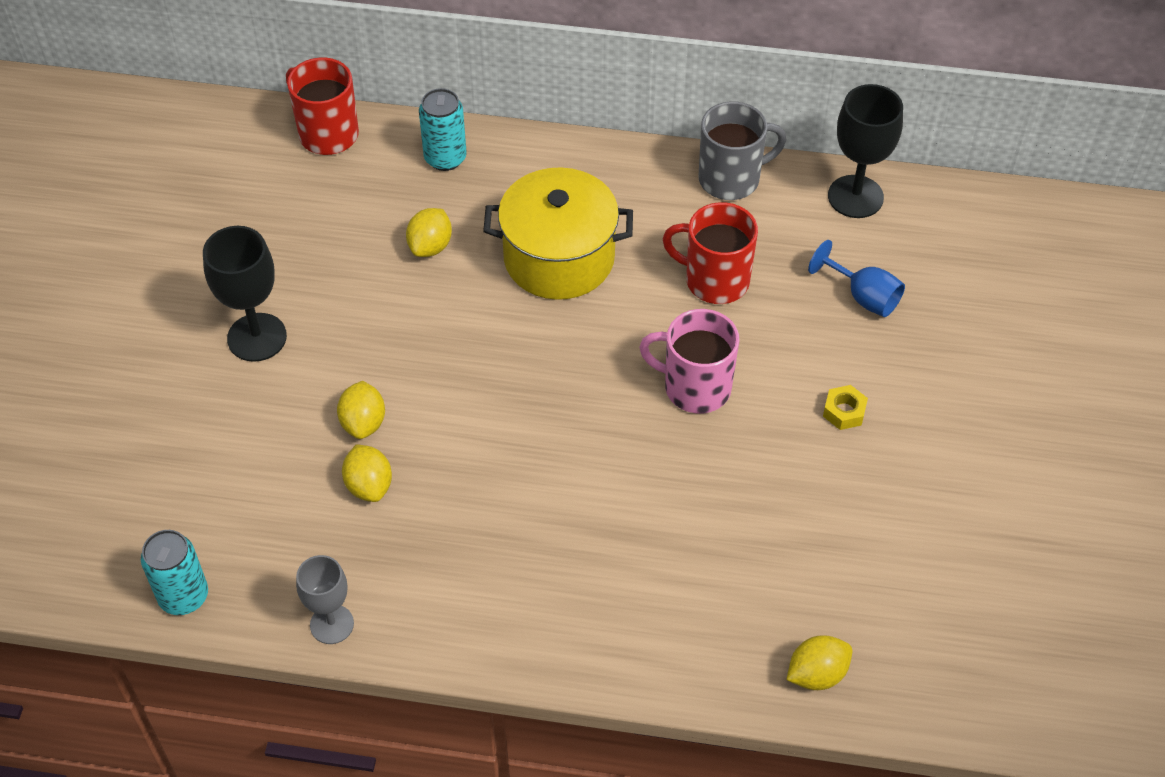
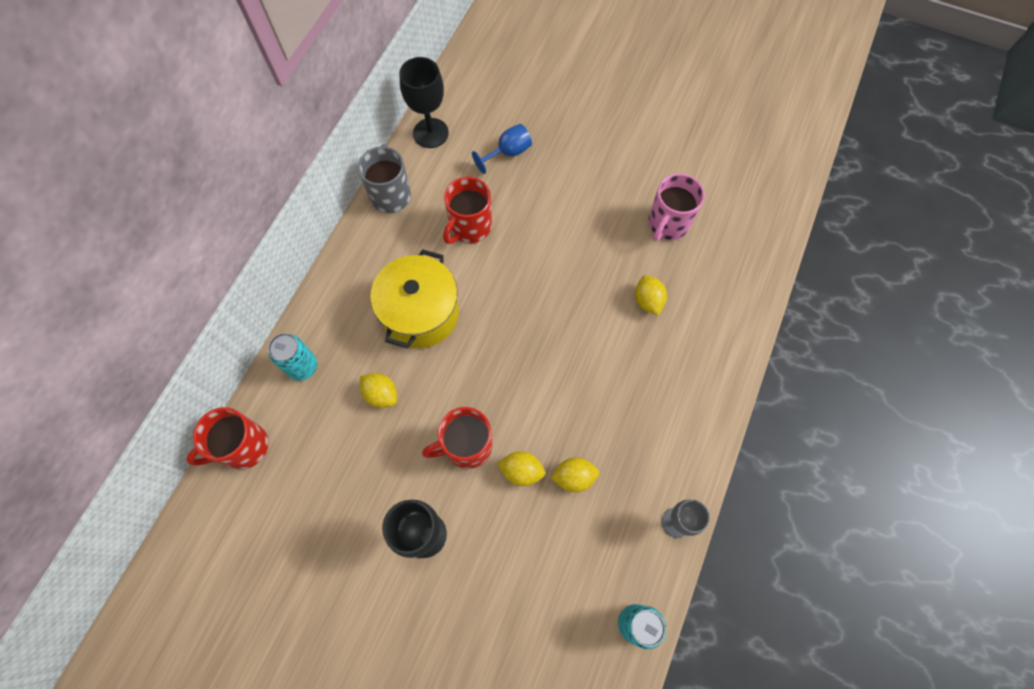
camera: 75 degrees left, 15 degrees up
(383, 354) = (467, 446): none -> red mug
(695, 387) = (548, 261): pink mug -> pink mug (667, 224)
(816, 674) = (756, 254): yellow lemon -> yellow lemon (648, 301)
(844, 412) = (588, 188): yellow nut -> none

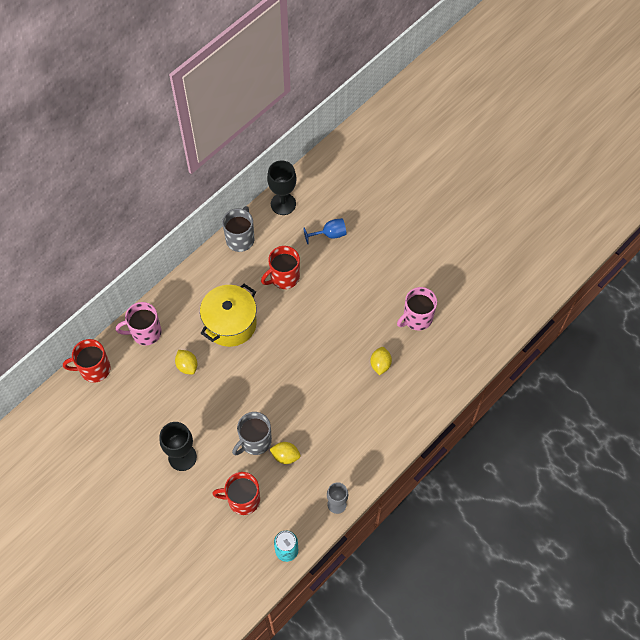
camera: 20 degrees right, 5 degrees down
(302, 367) = (145, 332): turquoise can -> pink mug
(467, 446) = (227, 415): red mug -> red mug (243, 499)
(521, 471) = (255, 441): yellow lemon -> grey mug

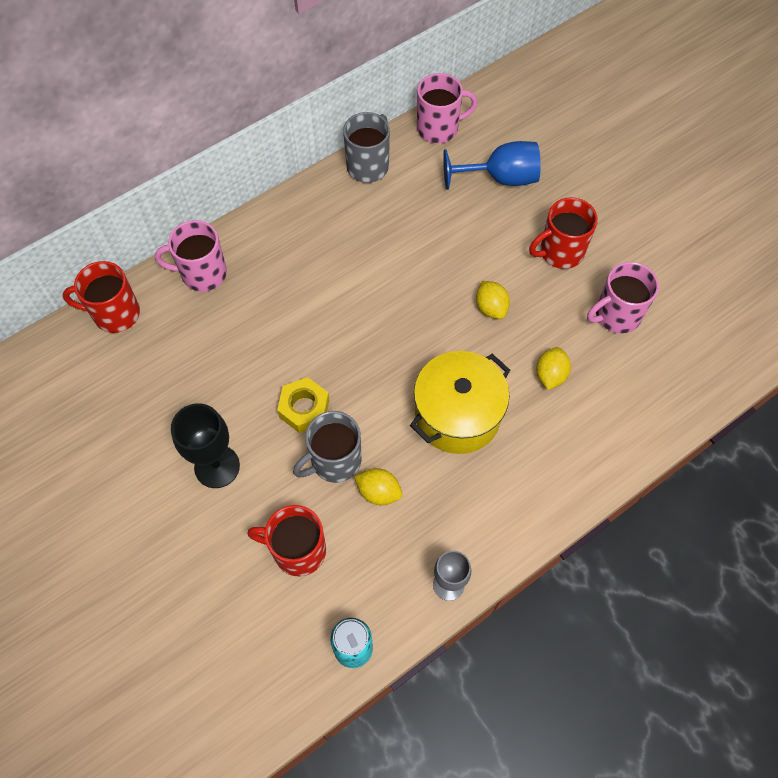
camera: 10 degrees right, 0 degrees up
(187, 366) = (254, 331): yellow lemon -> yellow lemon (491, 308)
(229, 411) = (304, 409): none -> yellow nut
(230, 323) = (331, 280): yellow pot -> yellow pot (457, 415)
(283, 204) = (439, 128): black goblet -> pink mug
(284, 277) = (422, 227): red mug -> red mug (560, 252)
(329, 234) = (500, 178): blue goblet -> blue goblet, size x1.51

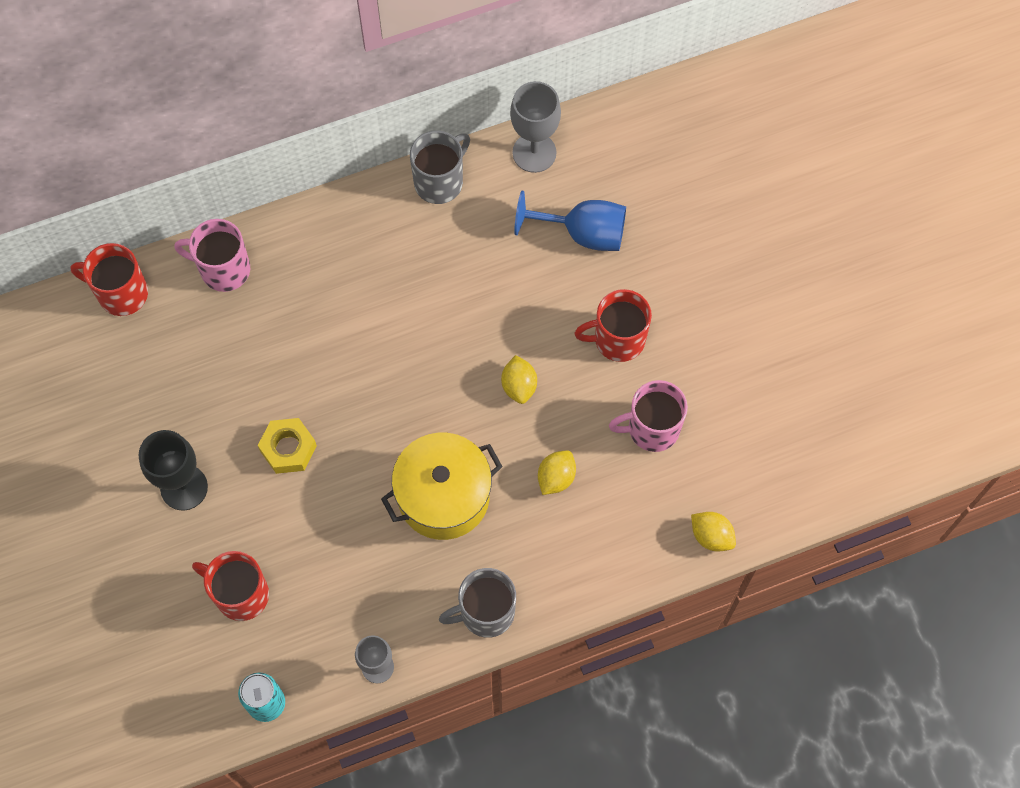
camera: 15 degrees right, 5 degrees up
(334, 461) = (303, 512): grey mug -> grey mug (485, 612)
(378, 492) = (337, 556): yellow lemon -> yellow lemon (711, 536)
(439, 128) = (534, 153): pink mug -> grey goblet

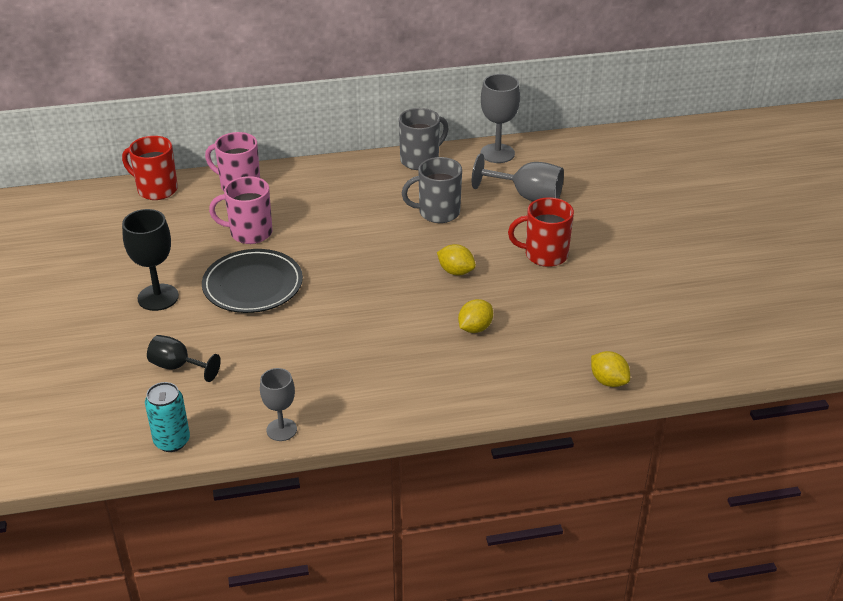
camera: 10 degrees right, 30 degrees down
(240, 594) = (178, 367): red mug -> black goblet
(288, 449) = (253, 285): yellow nut -> black plate
(443, 496) = (374, 328): yellow pot -> none
(485, 612) = (391, 405): grey mug -> grey mug (438, 212)
(519, 386) = (456, 271): yellow lemon -> yellow lemon turned 60 degrees counterclockwise
(582, 233) = (527, 196): blue goblet -> grey goblet
(652, 428) = (565, 308): pink mug -> pink mug (250, 233)

